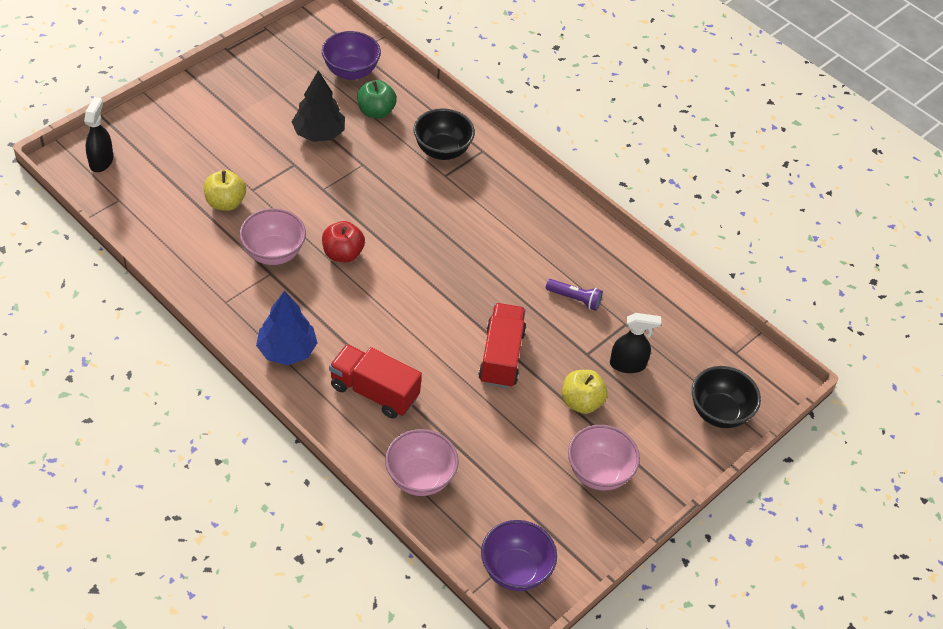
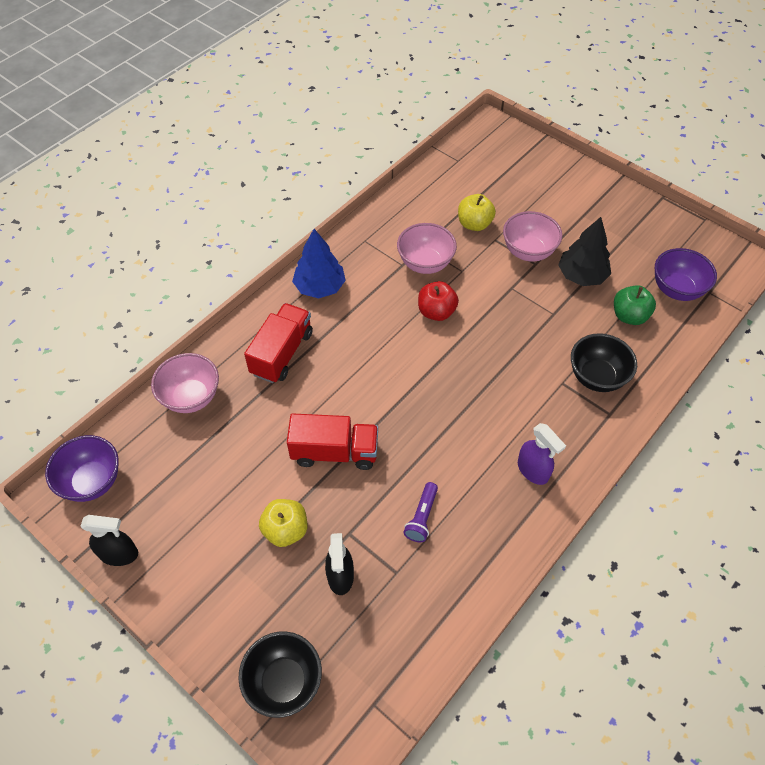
camera: 90 degrees right, 5 degrees up
(101, 161) = (496, 143): black spray bottle -> black spray bottle (119, 554)
(535, 214) = (533, 470): none -> purple spray bottle
(599, 473) = (199, 551): pink bowl -> pink bowl (528, 251)

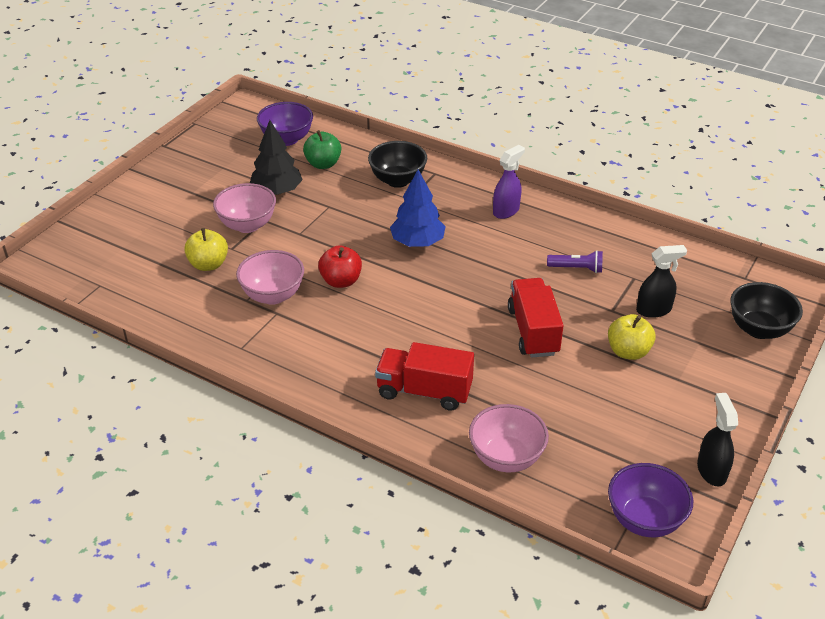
camera: 100 degrees left, 15 degrees down
(320, 287) = (321, 375): blue tree -> blue tree (417, 242)

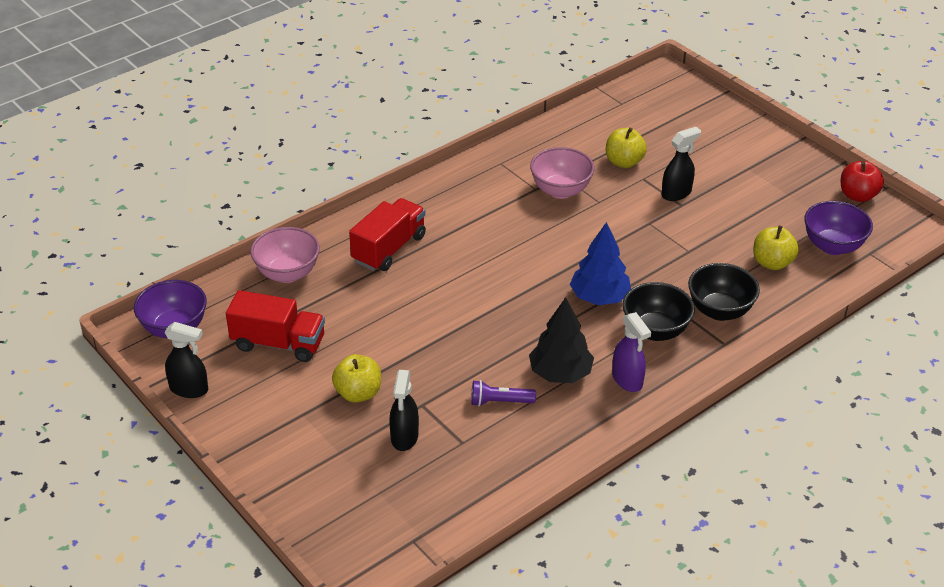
camera: 110 degrees right, 0 degrees up
(247, 225) = (676, 193): pink bowl -> black spray bottle
(277, 191) = (729, 221): black tree -> black tree (560, 373)
(323, 164) = (772, 263): green apple -> yellow apple
(341, 281) = (561, 234): red apple -> red apple (857, 196)
(533, 331) = (423, 337): red truck -> red truck (278, 343)
(576, 268) = (500, 402): purple flashlight -> purple flashlight turned 60 degrees clockwise
(759, 329) = (328, 510): black bowl -> black bowl (655, 331)

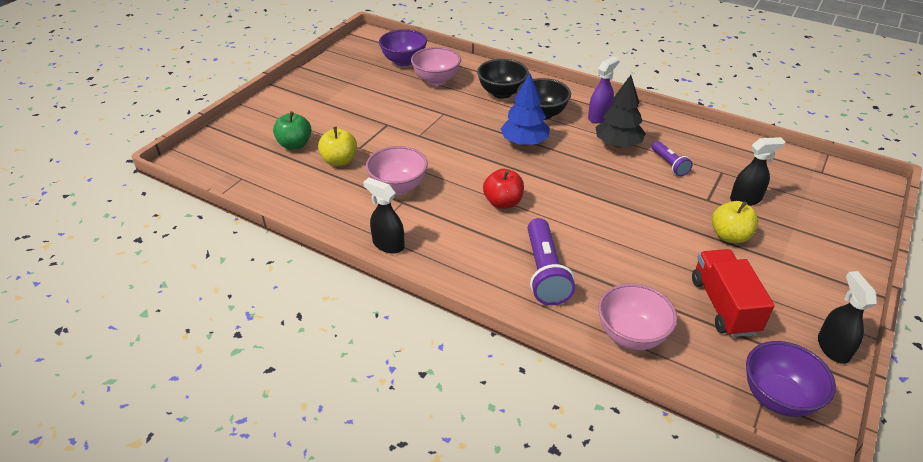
camera: 110 degrees left, 0 degrees up
(389, 249) = (545, 272): red truck -> purple flashlight
(666, 139) = (295, 144): none -> green apple
(676, 193) = (373, 128): black spray bottle -> black spray bottle (388, 244)
(772, 263) = (436, 80): yellow apple -> pink bowl
(857, 196) = (340, 58): red apple -> red apple (503, 202)

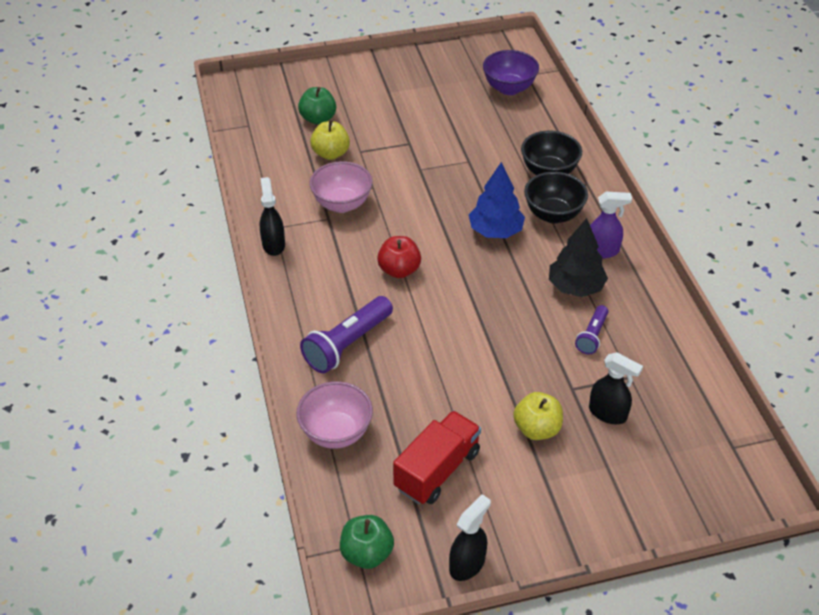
camera: 45 degrees right, 5 degrees up
(436, 80) = (509, 124): pink bowl -> none
(778, 397) = (367, 553): purple bowl -> green apple

